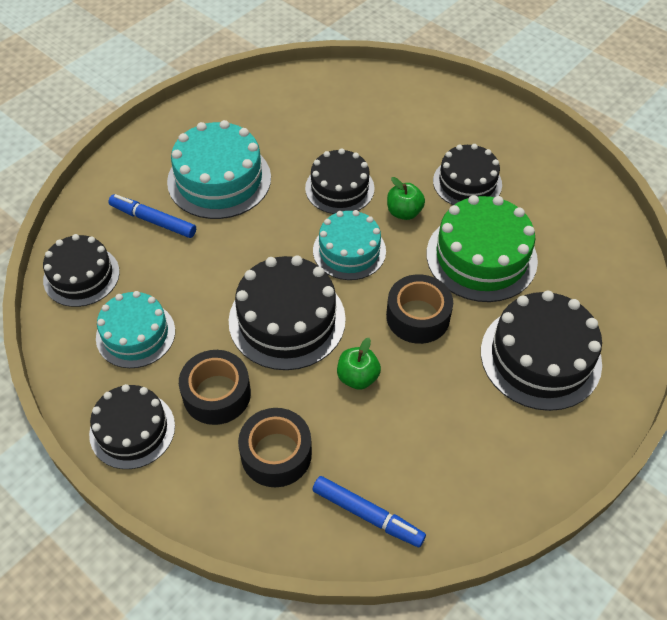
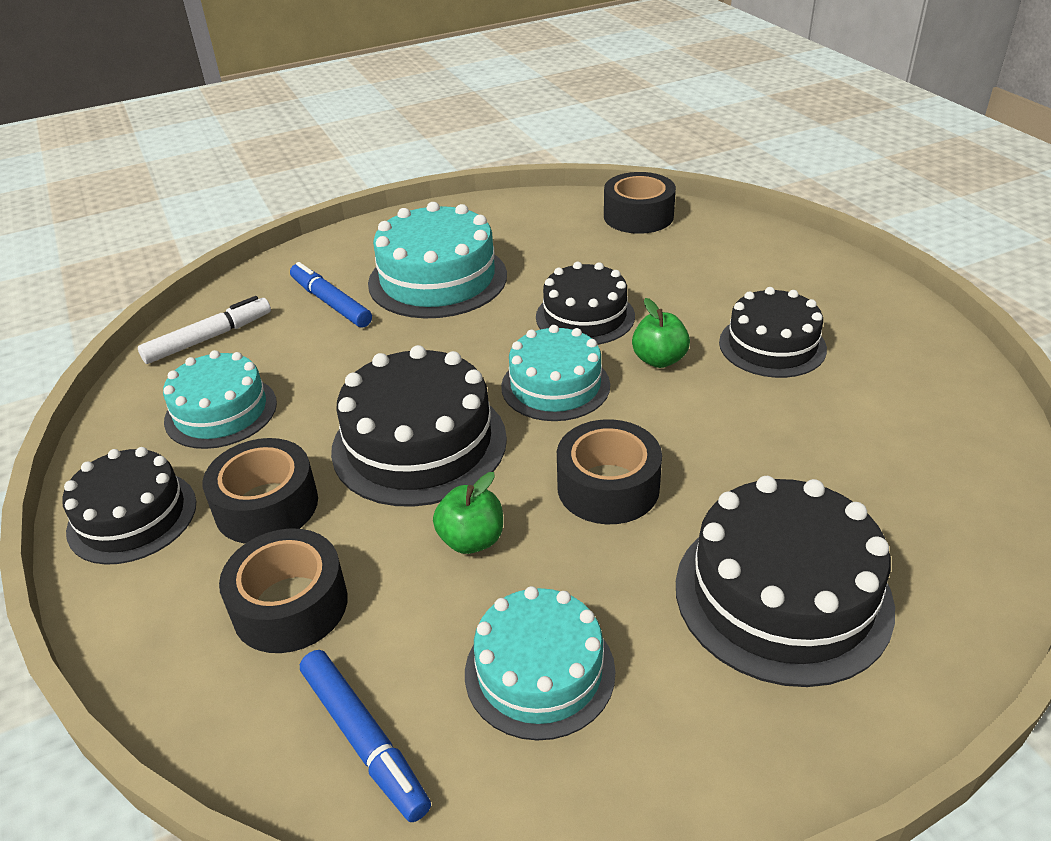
camera: 25 degrees right, 15 degrees down
(81, 276) = (209, 338): black cake -> white marker
(331, 86) = (638, 216): none -> black tape
(438, 444) = (539, 671): none -> turquoise cake
(481, 257) = (748, 436): green cake -> none

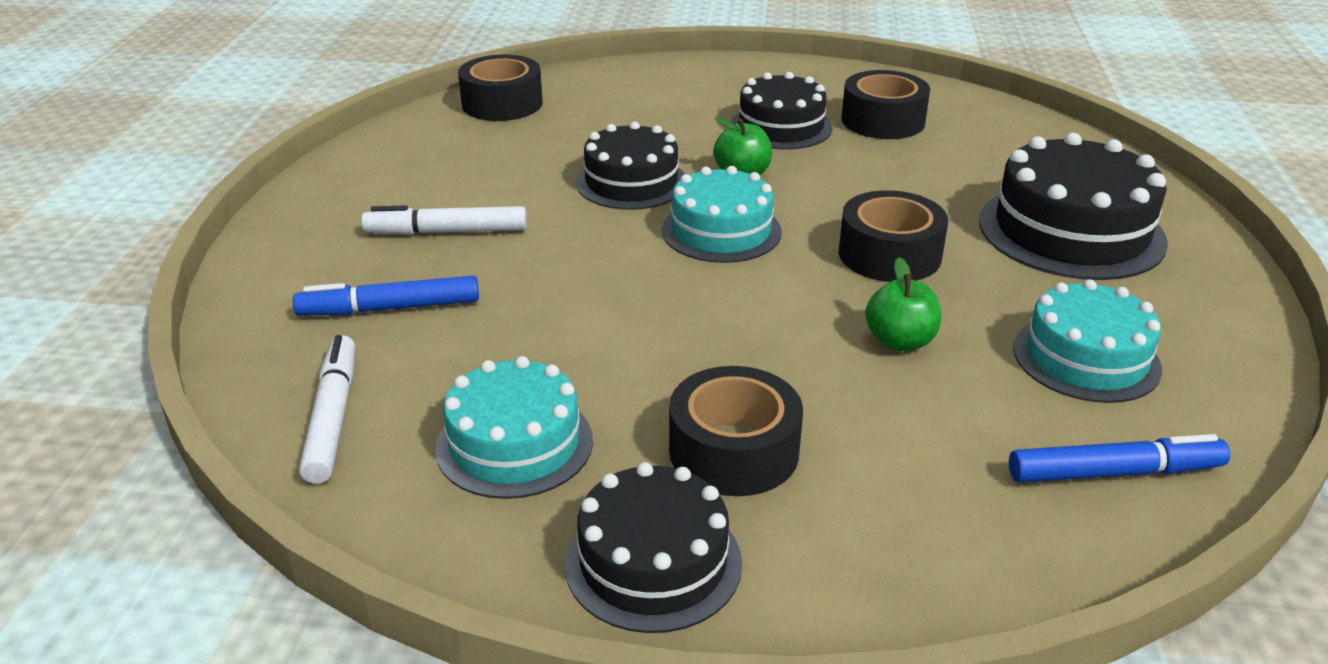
camera: 60 degrees left, 5 degrees down
(290, 605) = (908, 473): black tape -> black tape (883, 121)
(419, 443) = (729, 327): black cake -> none
(437, 279) = (447, 232): turquoise cake -> white marker

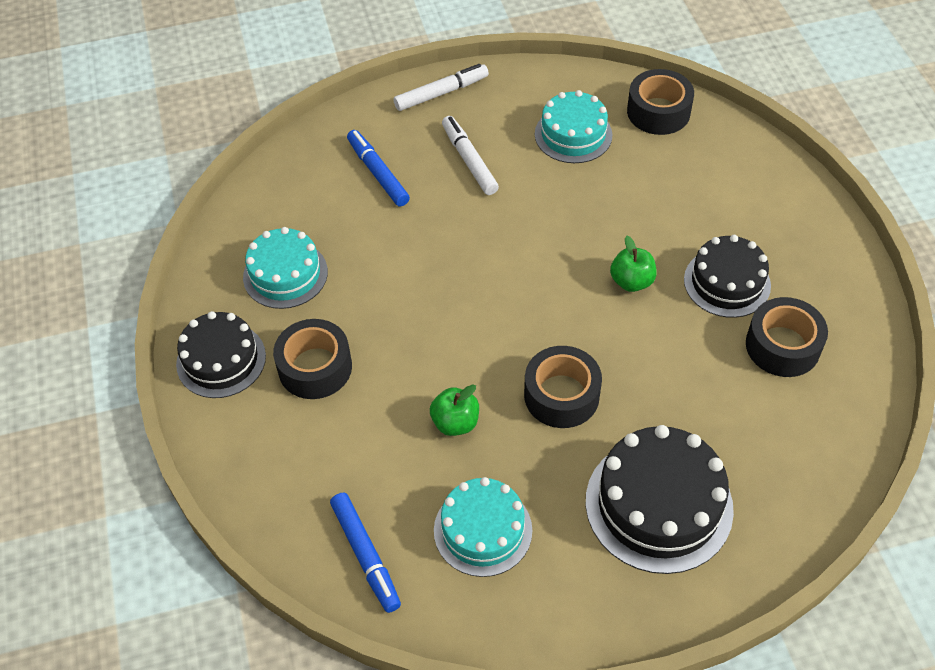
camera: 70 degrees right, 20 degrees up
(333, 417) = (278, 196): white marker -> white marker (441, 93)
(631, 182) = (583, 224): black cake -> none
(721, 231) = (543, 293): turquoise cake -> turquoise cake (573, 134)

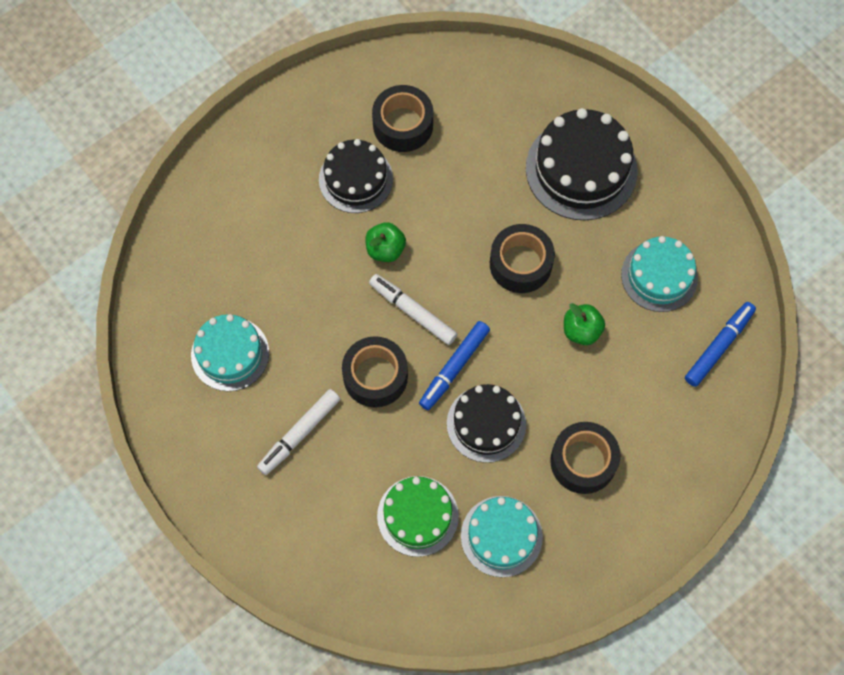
camera: 115 degrees left, 15 degrees up
(221, 360) = (612, 543): black cake -> black cake (486, 424)
(343, 219) = (417, 516): none -> green cake
(378, 173) = (348, 511): blue marker -> blue marker (454, 368)
(441, 93) = (218, 498): white marker -> white marker (413, 312)
(658, 112) = (171, 289): black tape -> black tape (375, 376)

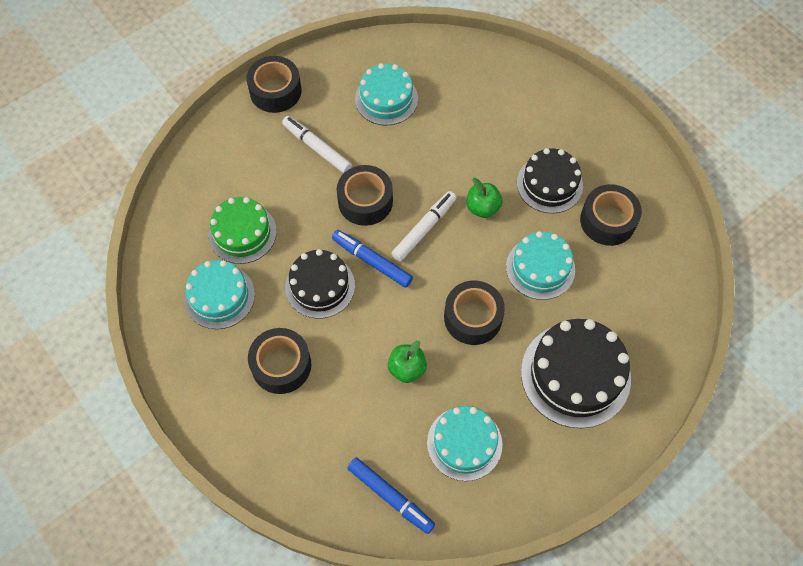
camera: 90 degrees right, 5 degrees down
(211, 489) = (275, 91): none -> black tape
(460, 195) = (540, 268): none -> turquoise cake

